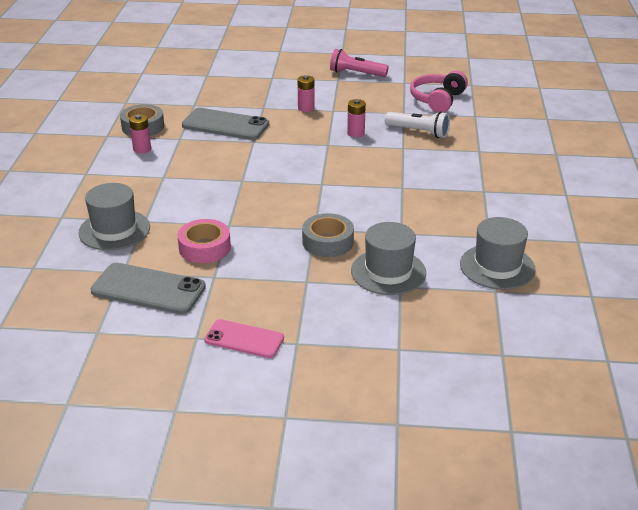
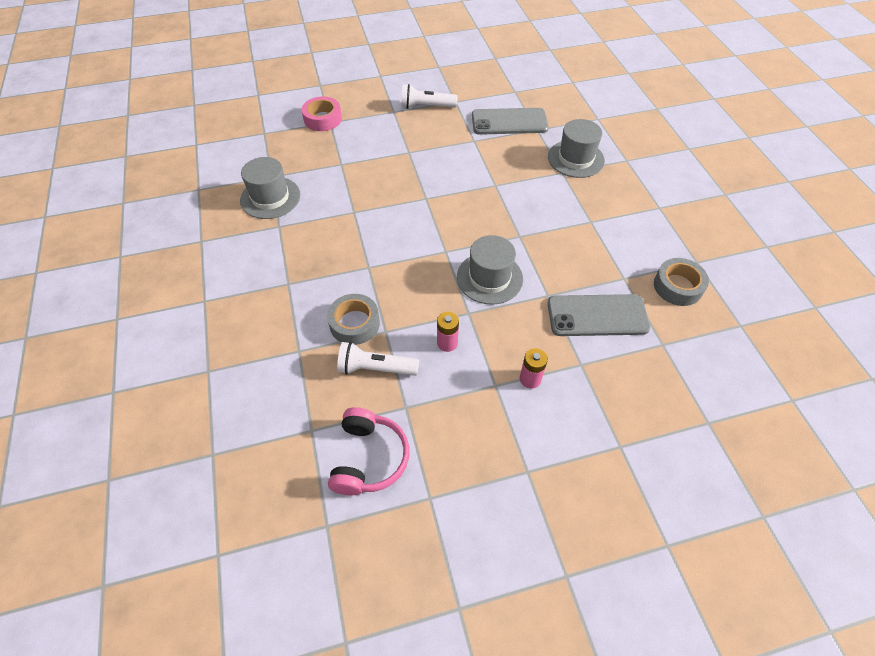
camera: 160 degrees right, 20 degrees up
(142, 149) = (644, 251): pink battery -> none
(204, 248) = (497, 160): pink tape -> pink tape (322, 119)
(244, 339) = (426, 106): pink phone -> white flashlight
(327, 242) = (409, 188): grey tape -> grey tape (354, 323)
(356, 73) = (510, 503): pink flashlight -> none
(388, 272) = (353, 173): grey hat -> grey hat (489, 278)

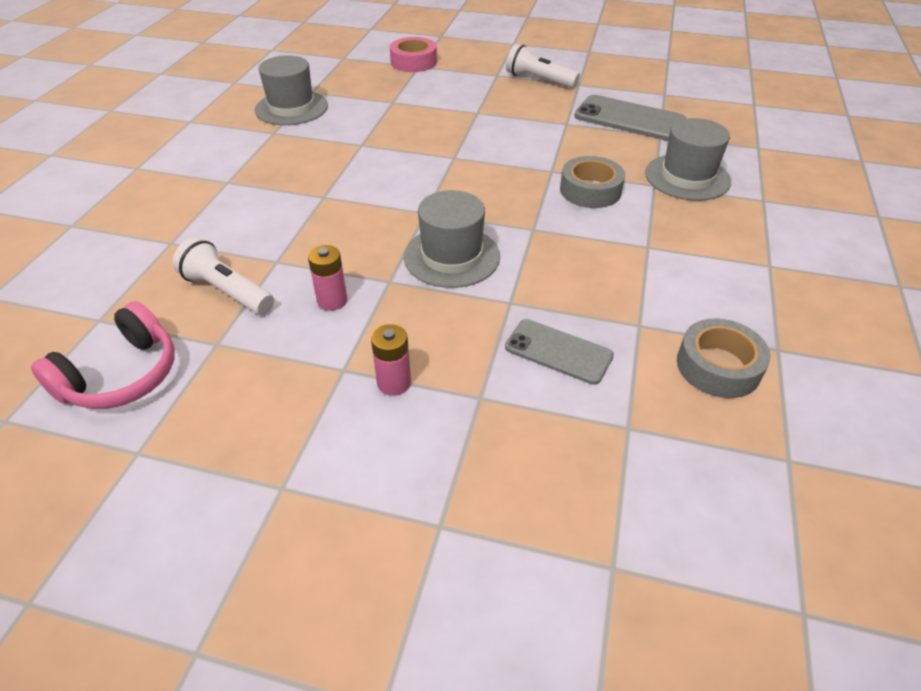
camera: 30 degrees right, 10 degrees down
(354, 323) = (252, 241): grey tape -> grey tape (590, 190)
(597, 315) = (558, 351): grey phone -> grey phone, size x0.65

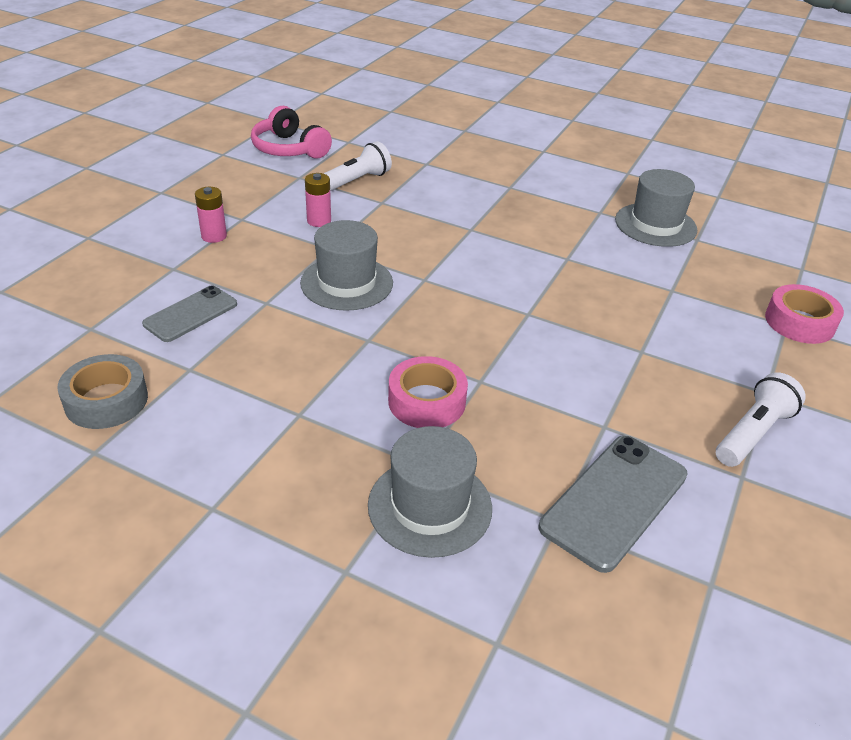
camera: 100 degrees right, 5 degrees down
(590, 190) = (427, 401): grey tape -> pink tape

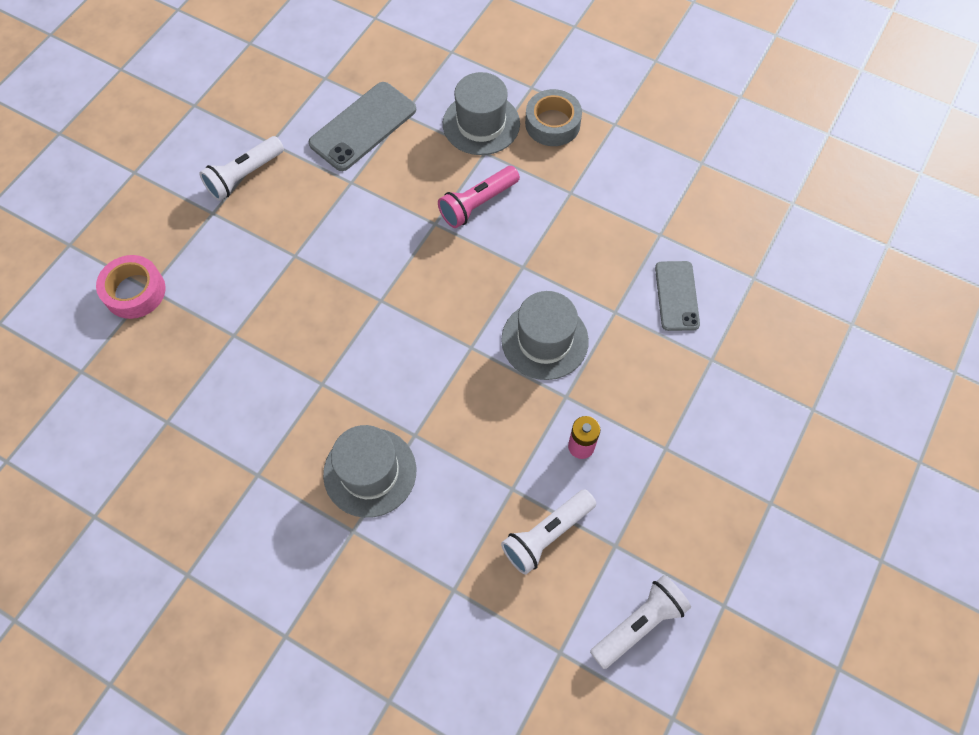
camera: 175 degrees left, 25 degrees up
(106, 400) = (710, 204): grey tape -> grey tape (552, 124)
(191, 314) = (676, 296): grey phone -> grey phone turned 45 degrees counterclockwise
(214, 236) = (687, 414): pink battery -> none
(289, 149) = (639, 624): pink headphones -> white flashlight
(427, 401) = (478, 204): pink tape -> pink flashlight
(655, 225) = (202, 449): grey hat -> grey hat (370, 472)

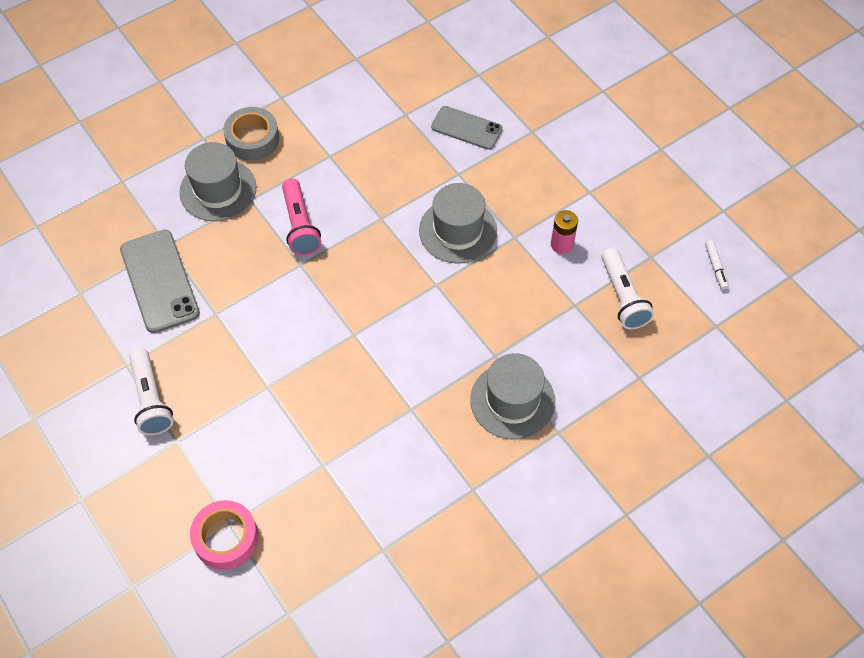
camera: 65 degrees left, 5 degrees down
(639, 624) = (715, 267): white flashlight -> white marker

